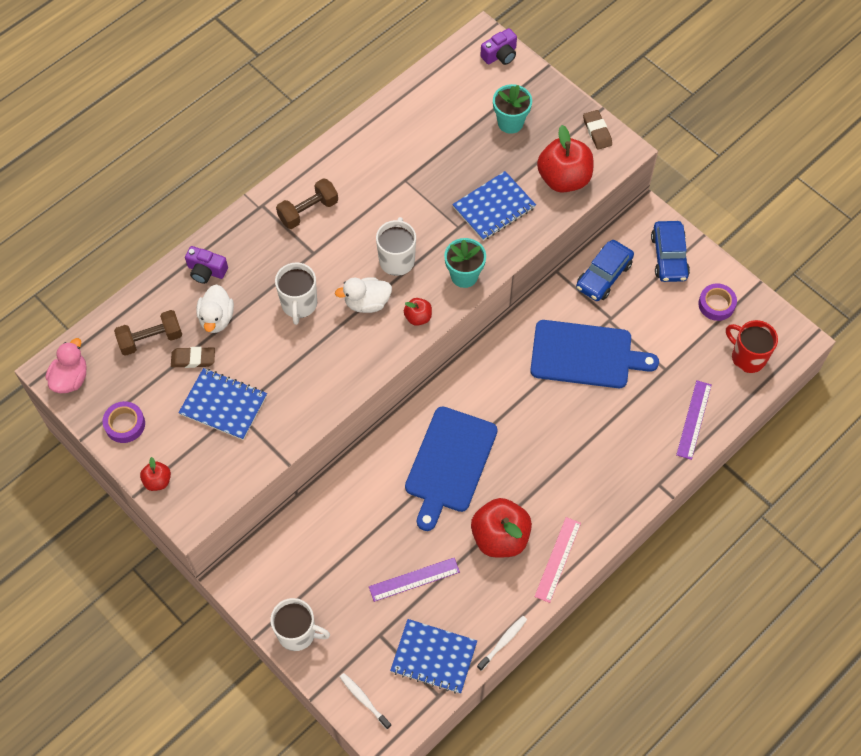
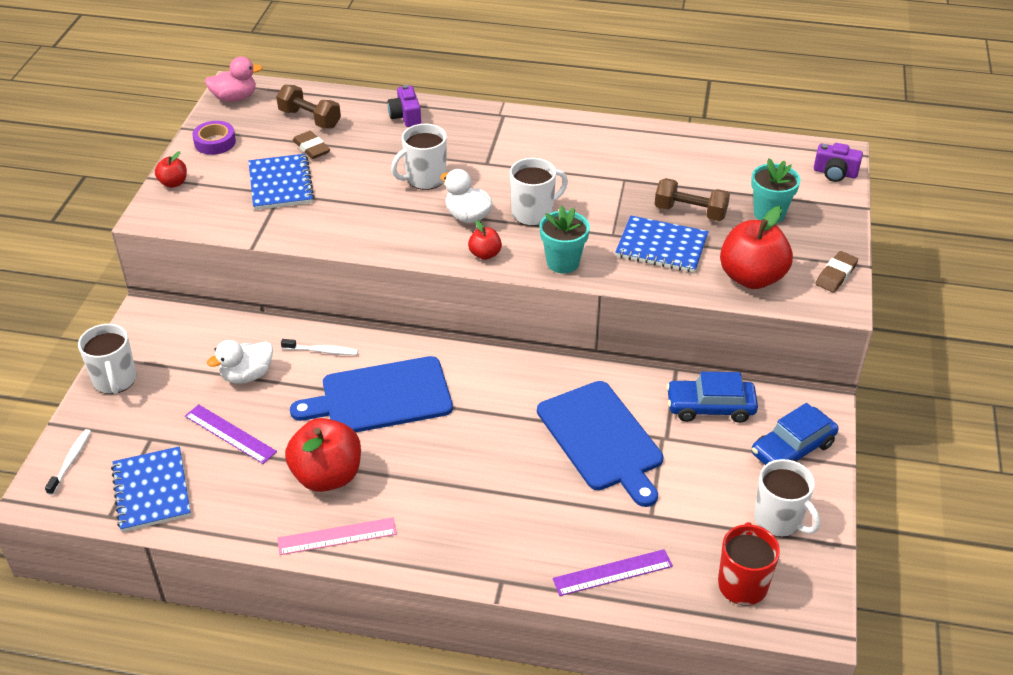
camera: 55 degrees right, 20 degrees down
(216, 318) = (364, 142): white duck -> white duck (247, 375)
(308, 211) = (526, 141): brown dumbbell -> brown dumbbell (690, 212)
(503, 642) = (205, 538): white toothbrush -> white toothbrush (322, 351)
(716, 304) = (779, 520): purple tape -> white mug

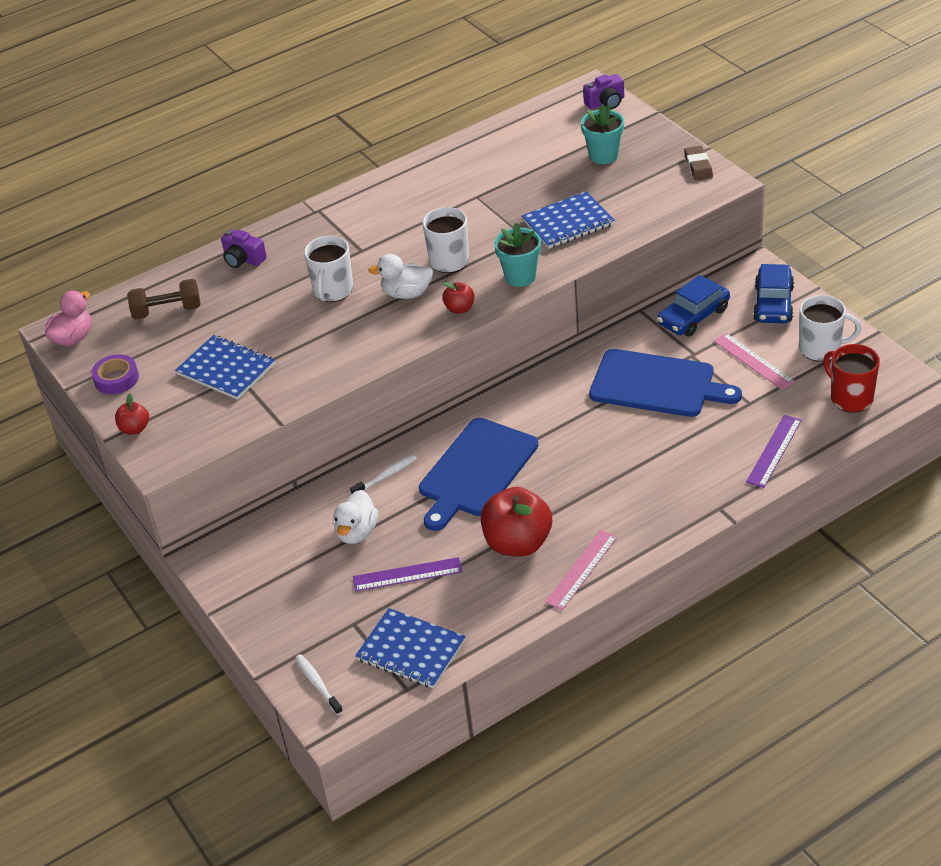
camera: 40 degrees left, 0 degrees up
(115, 381) = (260, 613): white mug -> none
(311, 148) = (206, 329): brown eraser -> none
(690, 212) = (552, 188): brown dumbbell -> none
(705, 483) = (753, 361): none -> pink ruler
(751, 277) = (652, 202): red apple -> none

